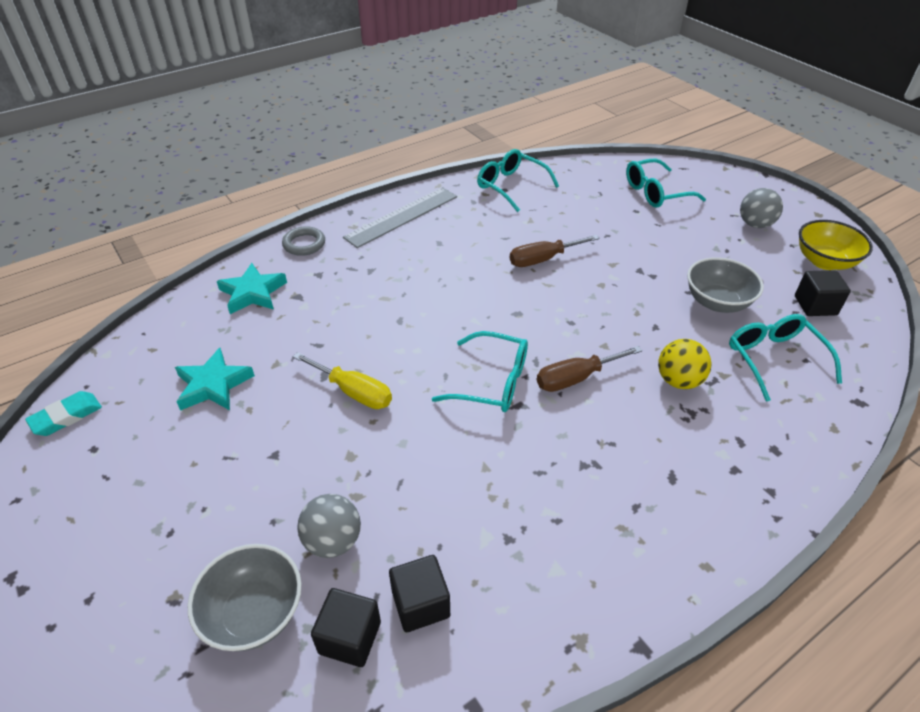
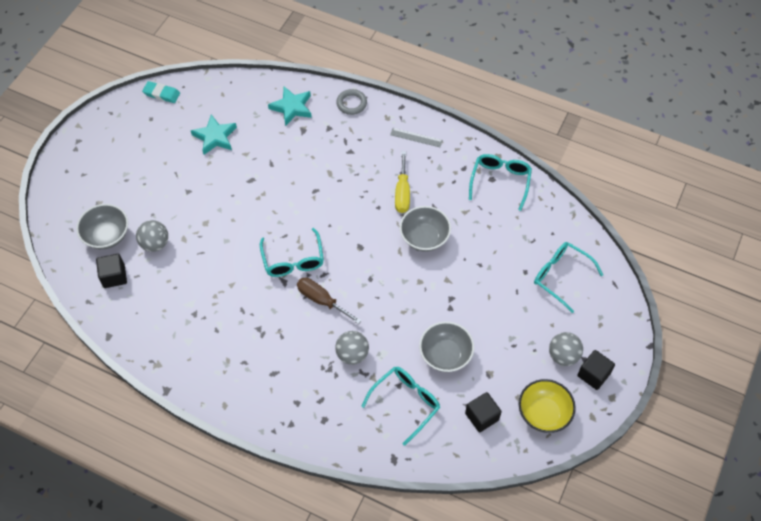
camera: 60 degrees right, 15 degrees up
(353, 392) = (247, 200): yellow screwdriver -> yellow screwdriver (402, 193)
(402, 217) = (416, 137): grey ruler -> grey ruler, size x0.52
(420, 604) = (142, 294): black cube -> black cube (593, 374)
(543, 259) = (424, 238): brown screwdriver -> grey bowl
(678, 381) = (352, 354): yellow ball -> grey ball

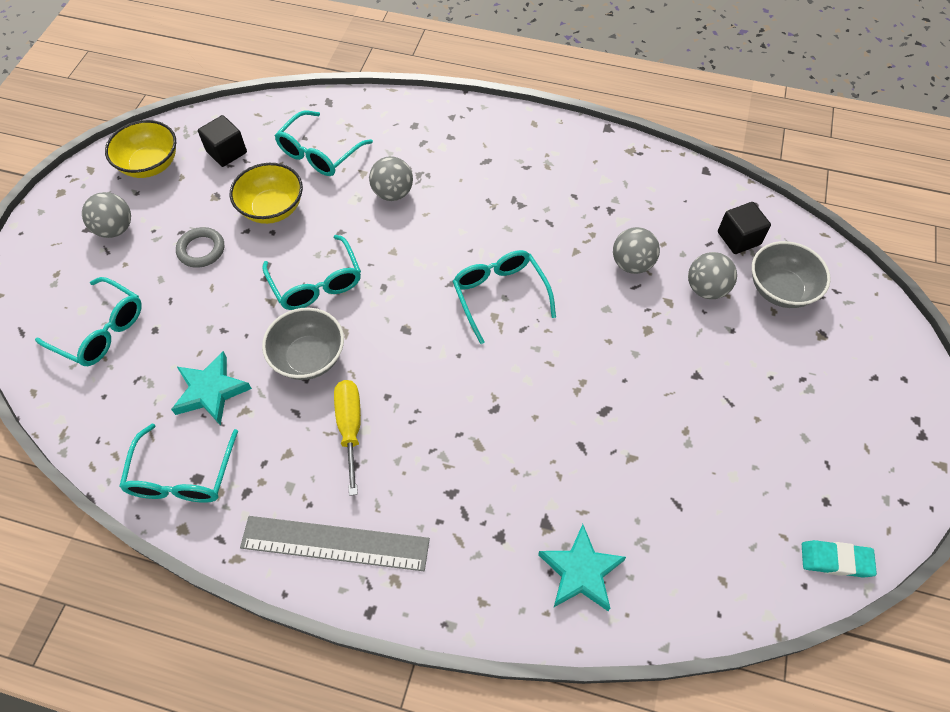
camera: 170 degrees right, 0 degrees up
(196, 269) = (632, 264): none -> grey ball
(215, 137) = (696, 482): turquoise star -> turquoise star (211, 391)
(321, 300) = (446, 249): brown screwdriver -> none
(351, 103) = (469, 602): grey ring -> grey ring (201, 250)
(416, 137) = (335, 543): grey ruler -> grey ruler, size x1.91
(416, 288) = (316, 283): none -> turquoise glasses
(445, 355) = (272, 209): grey bowl -> yellow bowl
(593, 374) = (79, 213): black cube -> none

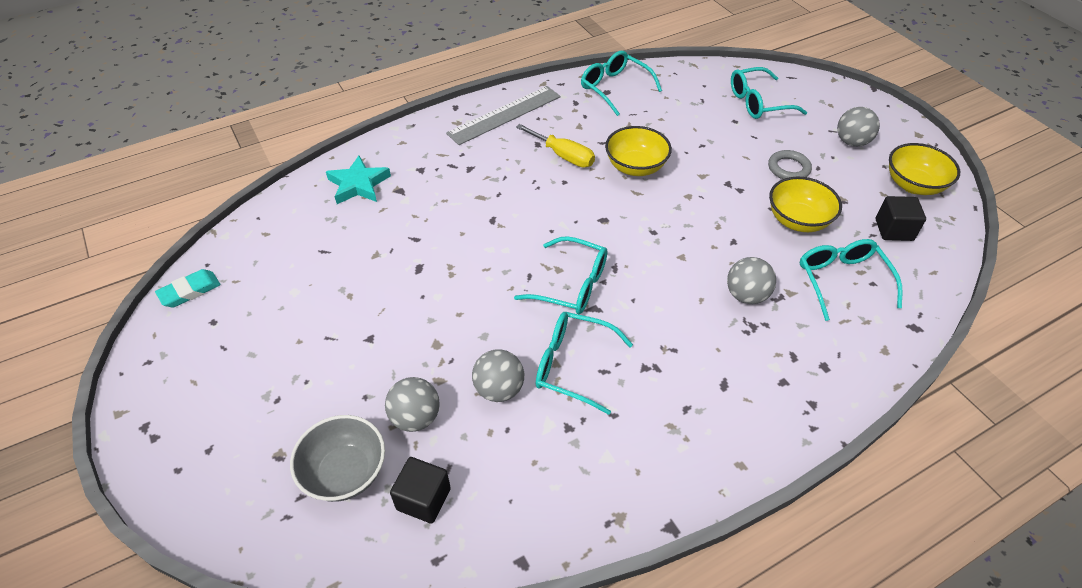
camera: 135 degrees right, 10 degrees down
(211, 391) = (659, 120): turquoise star -> none
(309, 357) = (635, 167): grey bowl -> yellow bowl
(316, 283) = (694, 202): turquoise glasses -> turquoise glasses (572, 365)

